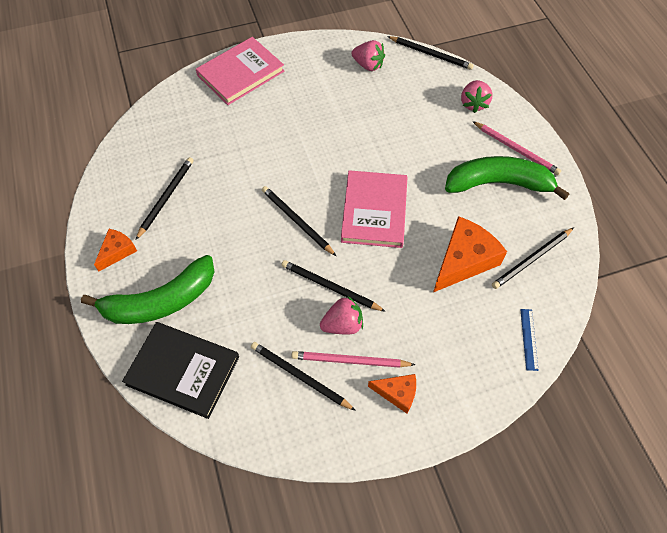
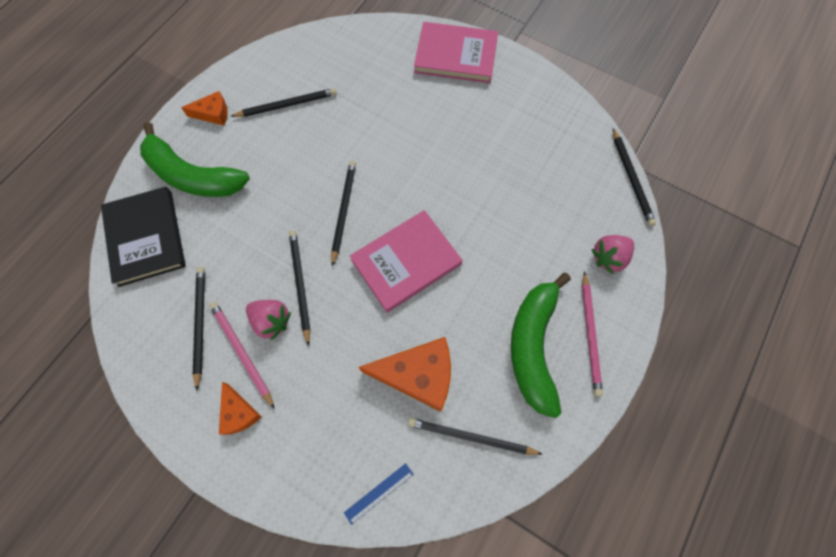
camera: 50 degrees right, 10 degrees up
(368, 65) = (563, 139): pink strawberry -> none
(498, 183) = (533, 346): green banana -> green banana turned 135 degrees counterclockwise

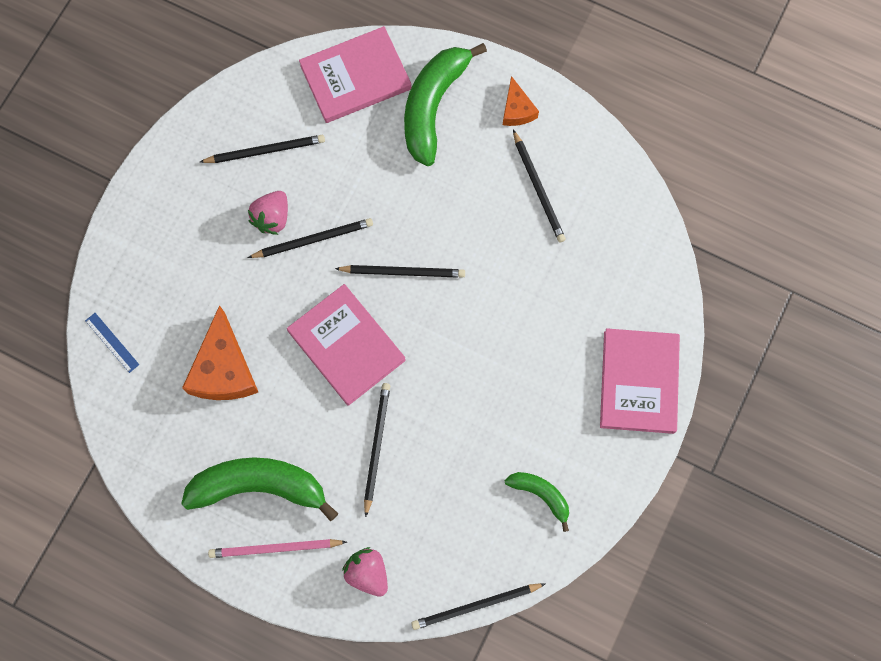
camera: 85 degrees right, 5 degrees up
(146, 237) = (355, 77): black book -> pink book
(239, 413) = (180, 204): orange cheese -> none
(242, 352) = (239, 195): pink pencil -> none
(471, 437) = (165, 425): black pencil -> black pencil (376, 446)
(542, 126) = (541, 495): none -> green banana

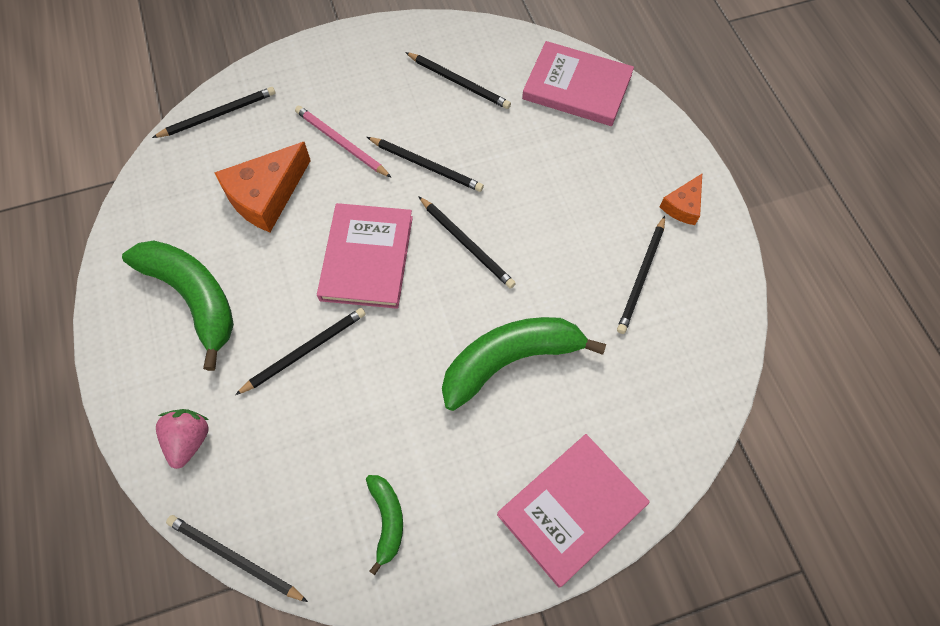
camera: 45 degrees right, 10 degrees down
(112, 342) = (218, 114): blue ruler -> black pencil
(272, 218) = (414, 128): pink strawberry -> none
(275, 548) = (150, 352): pink pencil -> pink pencil (341, 143)
(433, 106) = (616, 151): green banana -> green banana (510, 360)

